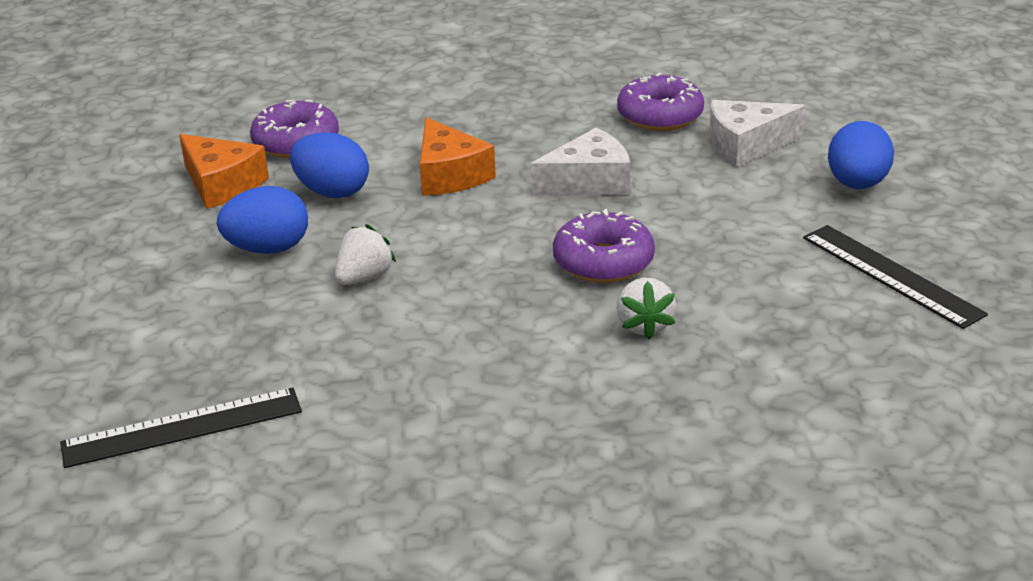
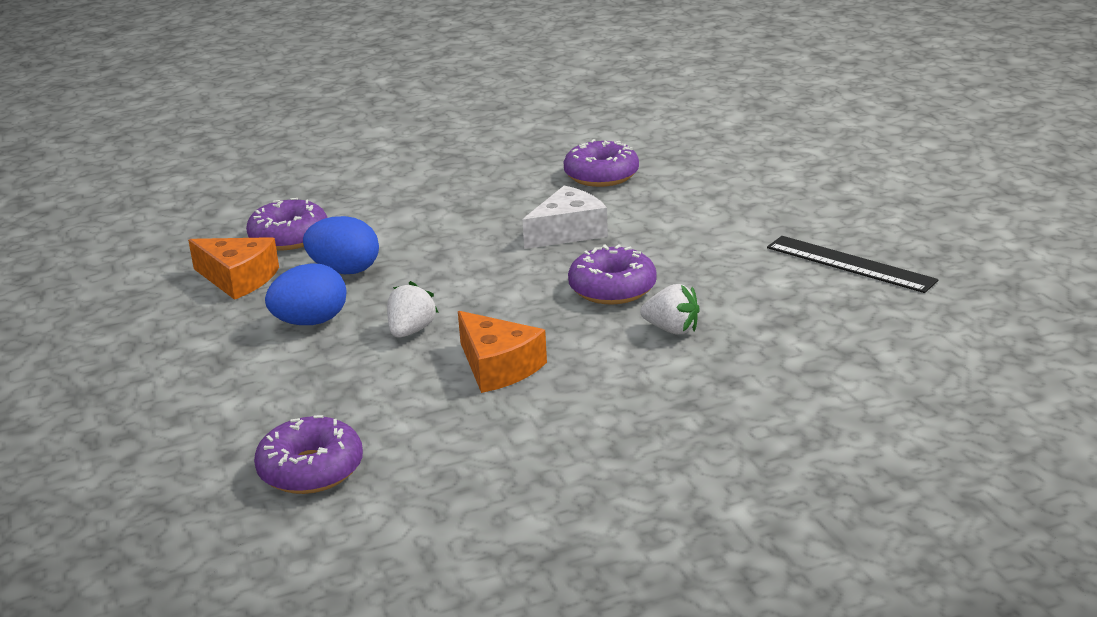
camera: 15 degrees left, 5 degrees down
(182, 428) = (311, 469): black ruler -> purple donut
(449, 175) = (443, 243): orange cheese -> orange cheese (498, 367)
(644, 325) = (672, 329): white strawberry -> white strawberry turned 45 degrees counterclockwise
(746, 145) = (684, 187): white cheese -> none
(857, 184) = (789, 204): blue egg -> none

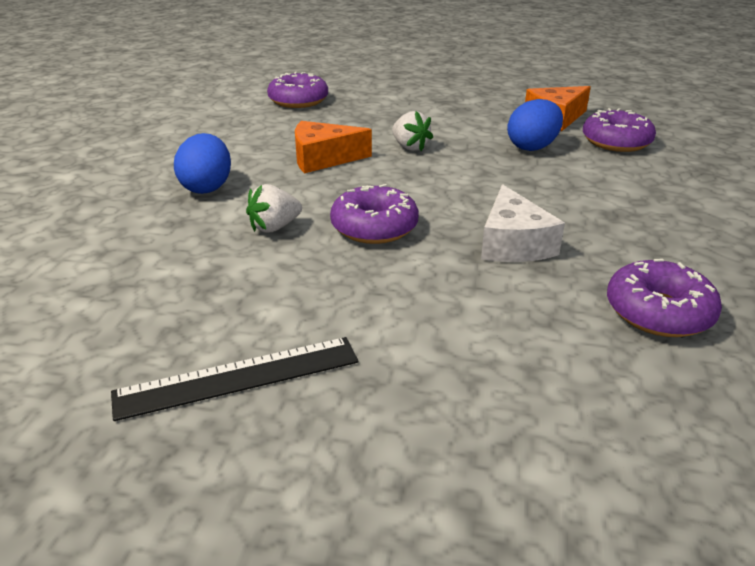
camera: 120 degrees right, 5 degrees up
(310, 322) = (462, 125): blue egg -> blue egg (207, 187)

